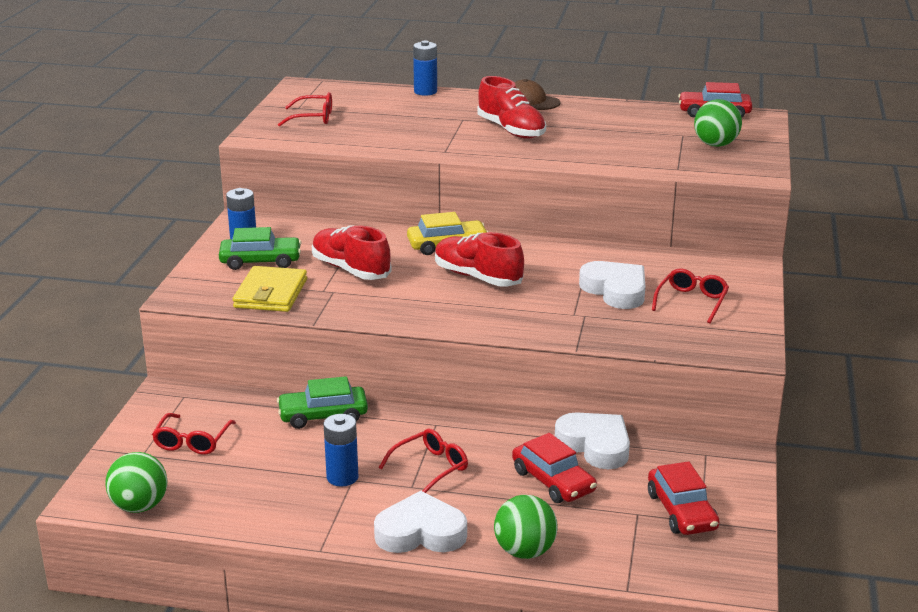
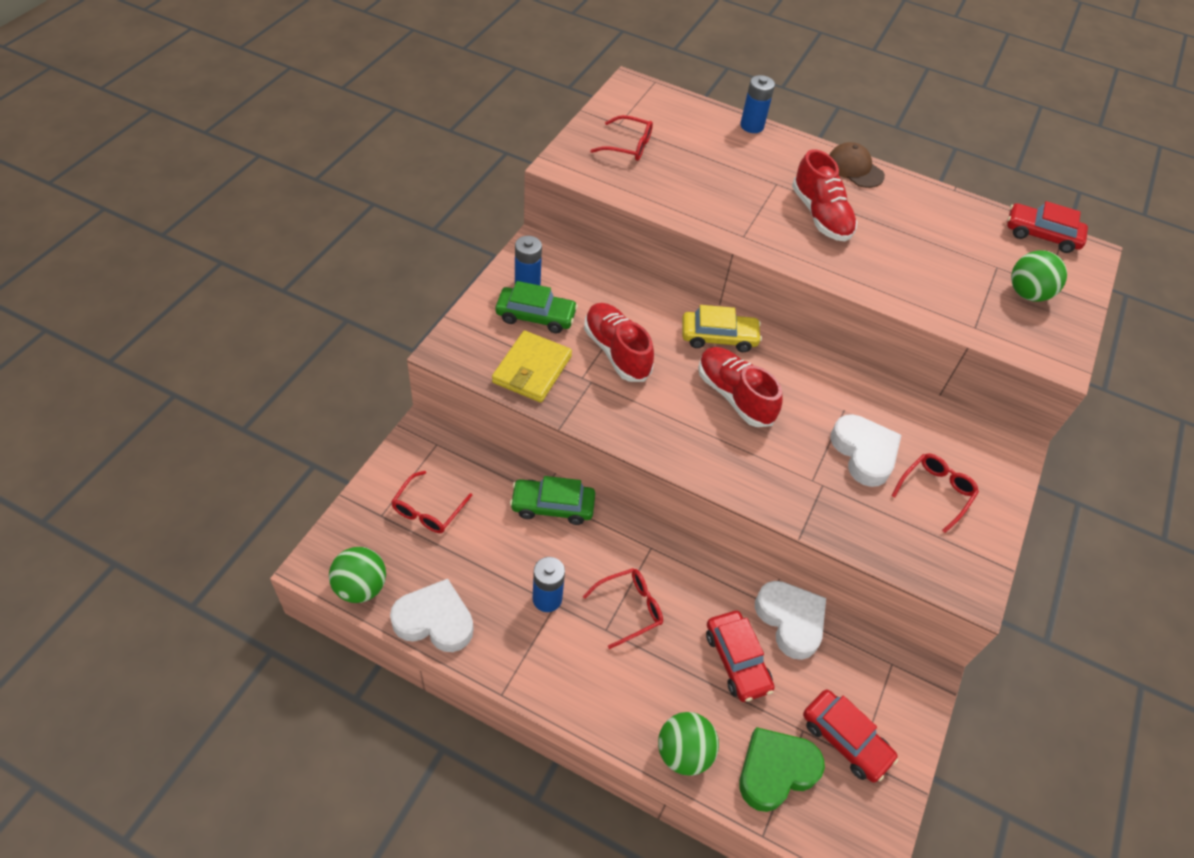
camera: 10 degrees right, 25 degrees up
(421, 532) = (596, 697): white heart -> white heart (434, 620)
(622, 545) = (776, 771): none -> green heart
(681, 511) = (845, 740): red car -> red car turned 45 degrees counterclockwise

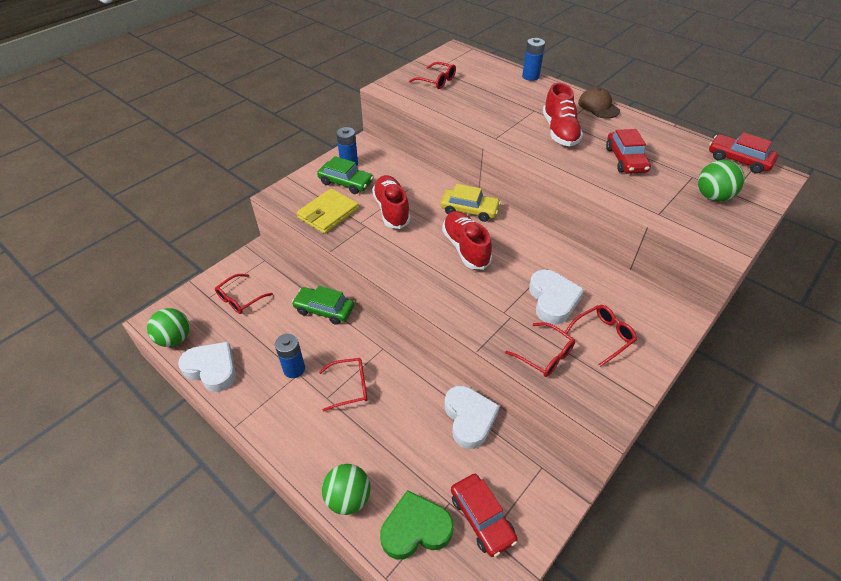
camera: 20 degrees right, 5 degrees down
(737, 660) = (416, 439): red car -> red car (625, 160)
(879, 530) = (545, 355): none -> red glasses

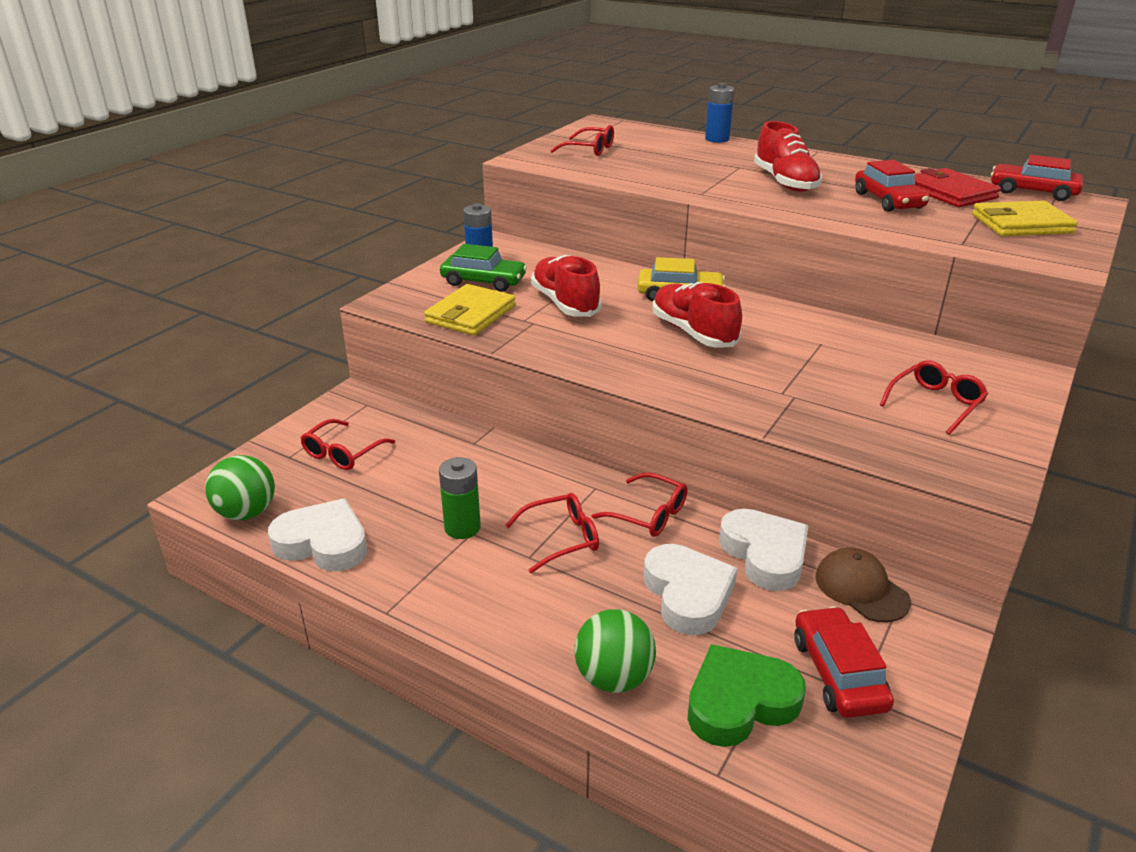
camera: 10 degrees left, 15 degrees down
(294, 369) = (462, 528): blue battery -> green battery
(324, 310) = (485, 452): green car -> none
(482, 518) = (838, 673): red car -> red car turned 150 degrees counterclockwise
(545, 355) = (865, 431): red glasses -> red glasses (649, 514)
(553, 300) = (845, 373): white heart -> white heart (687, 594)
(598, 106) = (823, 159): brown cap -> brown cap (861, 589)
(675, 155) = (950, 193): none -> red wallet
(712, 197) = (1021, 224): green ball -> yellow wallet

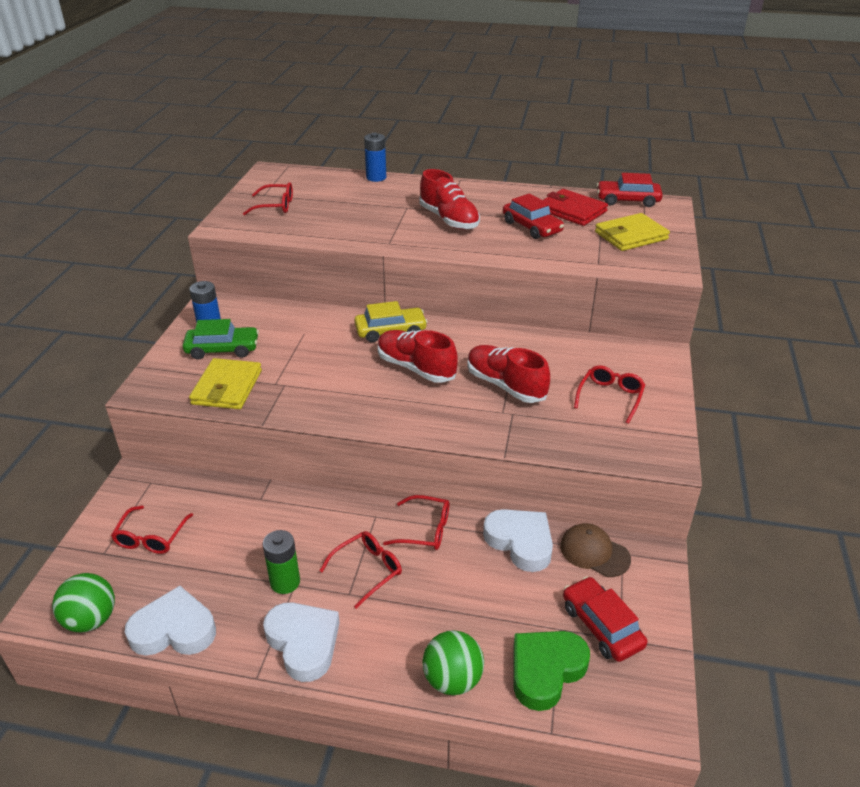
camera: 20 degrees left, 5 degrees up
(565, 303) = (302, 359): red shoe -> red shoe (505, 385)
(687, 594) = (479, 592): white heart -> white heart (303, 643)

